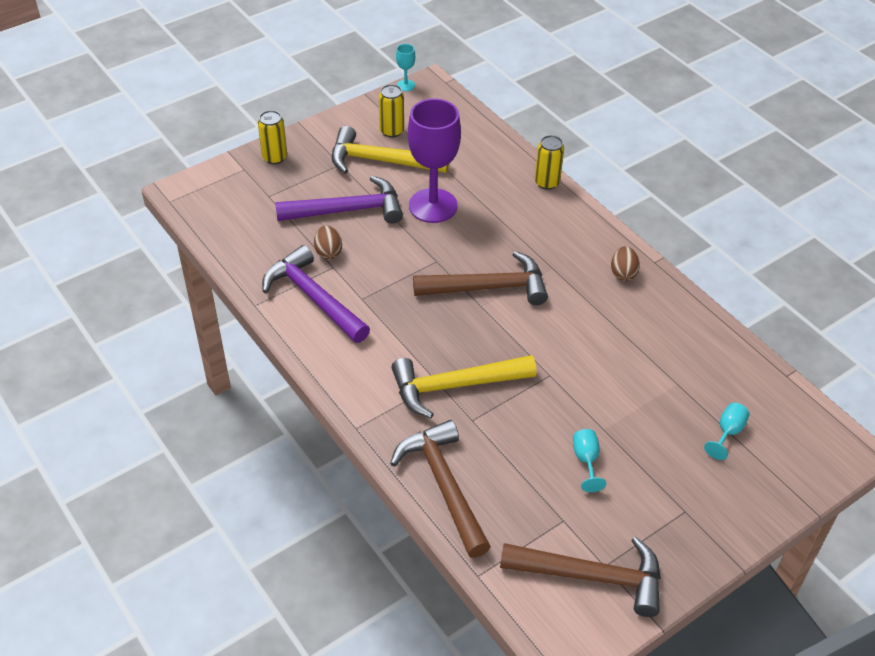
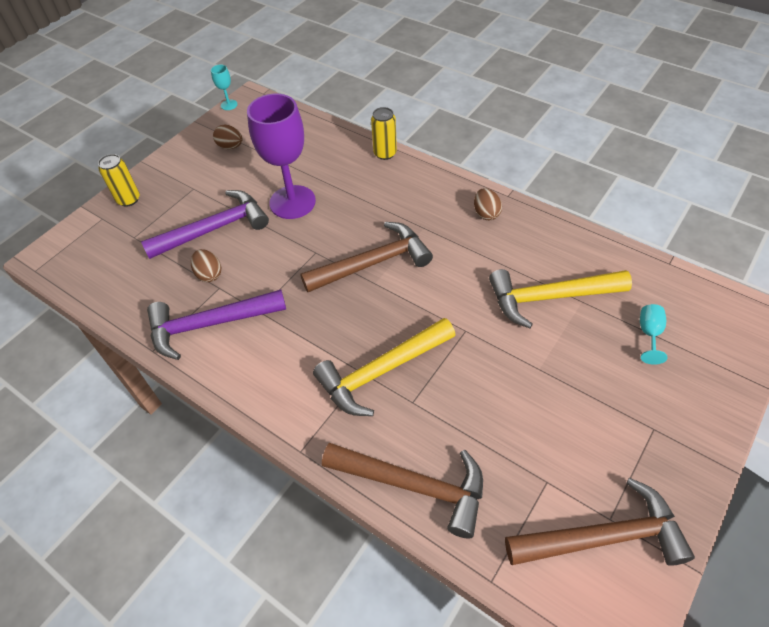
camera: 15 degrees left, 5 degrees up
(314, 298) = (210, 324): purple hammer -> purple hammer turned 45 degrees counterclockwise
(381, 161) = (230, 175): yellow hammer -> yellow hammer (550, 297)
(391, 131) = (230, 146): yellow can -> brown egg
(444, 485) = (414, 485): brown hammer -> brown hammer turned 150 degrees clockwise
(586, 460) = (538, 408): turquoise goblet -> none

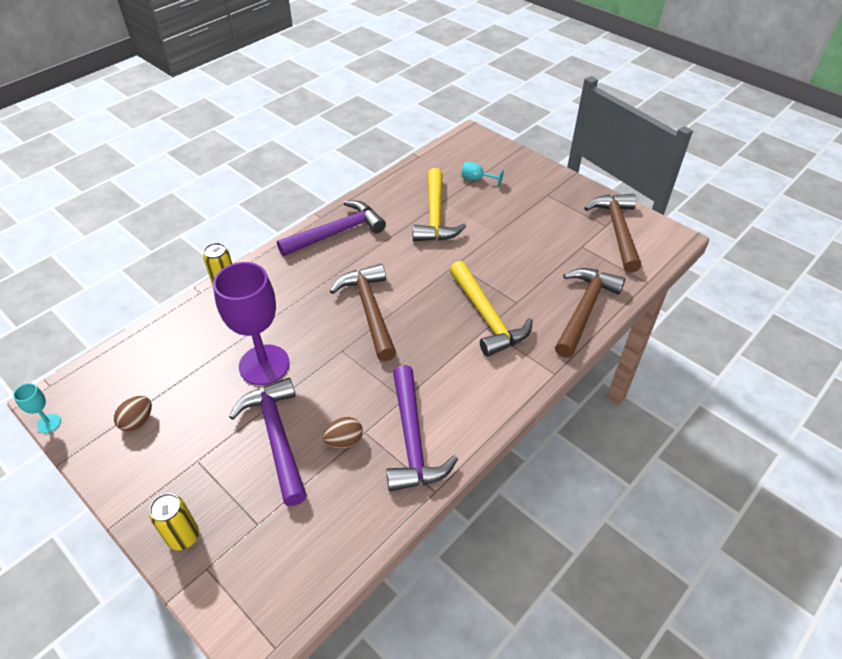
camera: 85 degrees left, 5 degrees down
(486, 213) = (336, 233): brown egg -> purple hammer

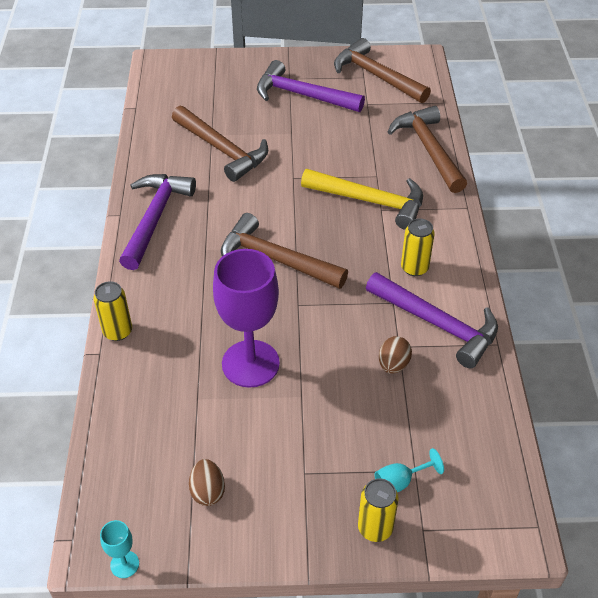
camera: 45 degrees left, 0 degrees up
(277, 437) = (340, 404): purple hammer -> purple hammer (302, 95)
(435, 216) = (222, 150): yellow hammer -> brown hammer
(452, 387) = (414, 268): none -> yellow can
(477, 179) = (215, 98): turquoise goblet -> turquoise goblet (400, 482)

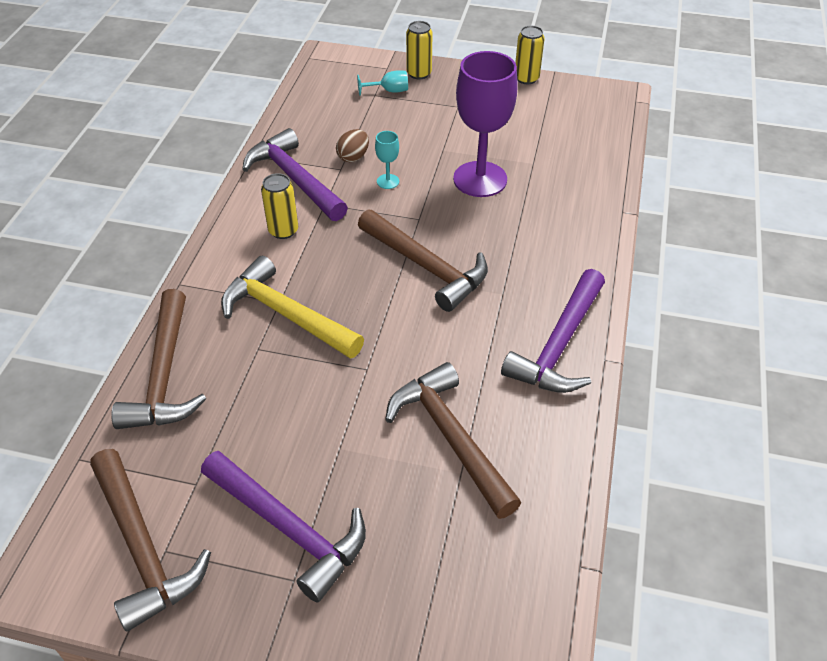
camera: 165 degrees left, 0 degrees up
(117, 331) = (605, 227): yellow can -> yellow can (526, 78)
(124, 564) = (597, 84): turquoise goblet -> turquoise goblet (388, 181)
(208, 491) = (533, 108): brown egg -> none

